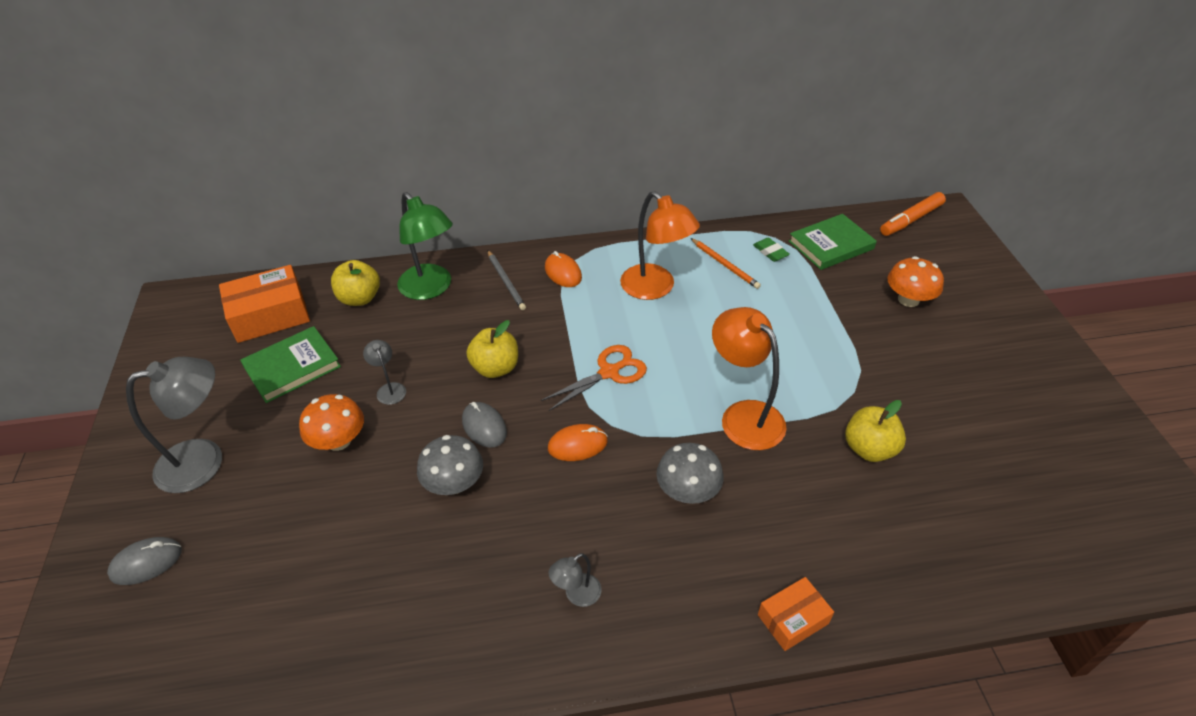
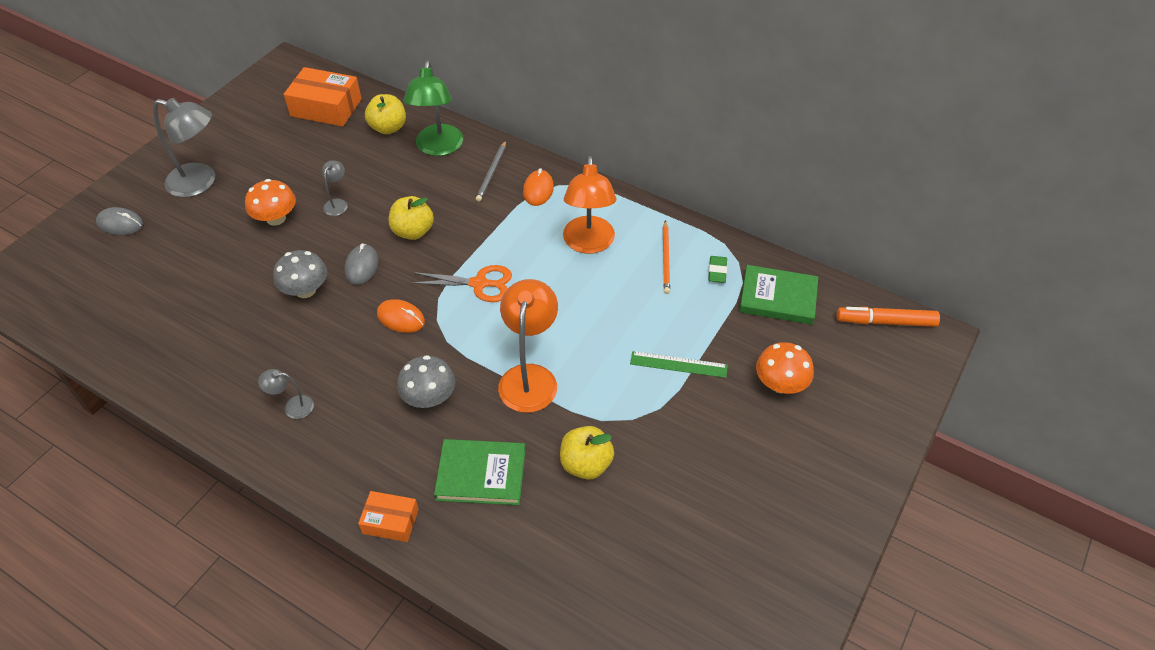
camera: 40 degrees right, 5 degrees up
(292, 367) = (302, 152): green book -> green book (481, 474)
(831, 331) = (678, 364): none -> green ruler

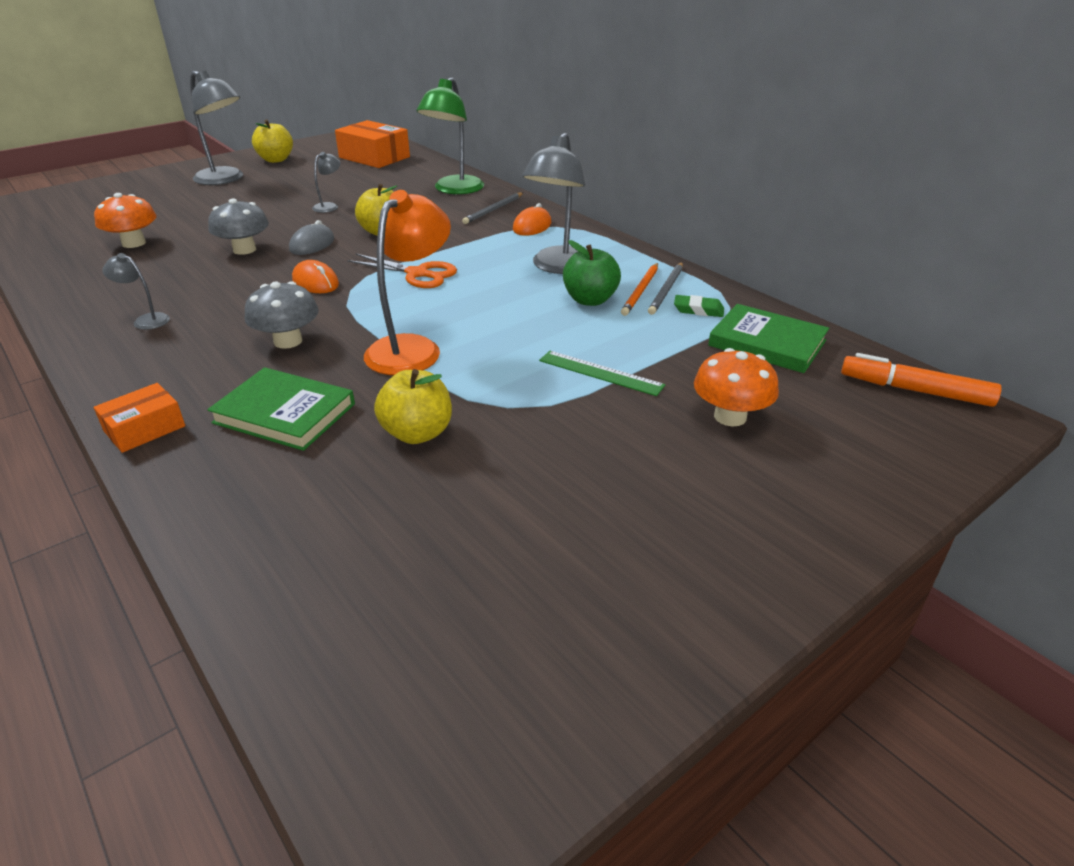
camera: 20 degrees right, 15 degrees down
(120, 224) = (135, 190): grey mouse -> none
(276, 218) = (265, 206): orange mushroom -> orange mushroom (134, 243)
(388, 128) = (418, 174): yellow apple -> yellow apple (276, 160)
(390, 521) = (145, 429): orange box -> orange box turned 75 degrees counterclockwise
(588, 244) = (558, 267): orange lamp -> grey lamp
(633, 281) = (590, 300): none -> green apple
(684, 252) = (666, 290): none -> grey pencil
(717, 271) = (698, 310): green eraser -> green eraser turned 75 degrees clockwise

